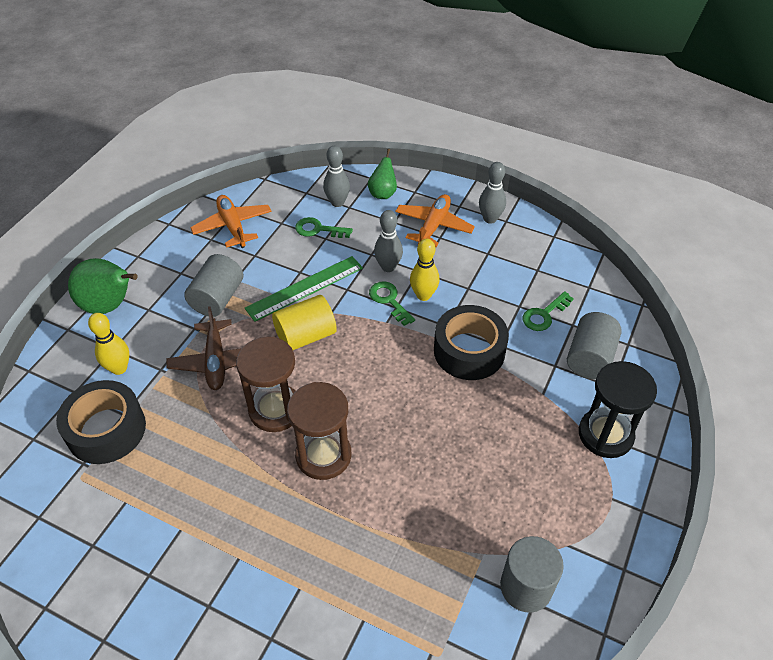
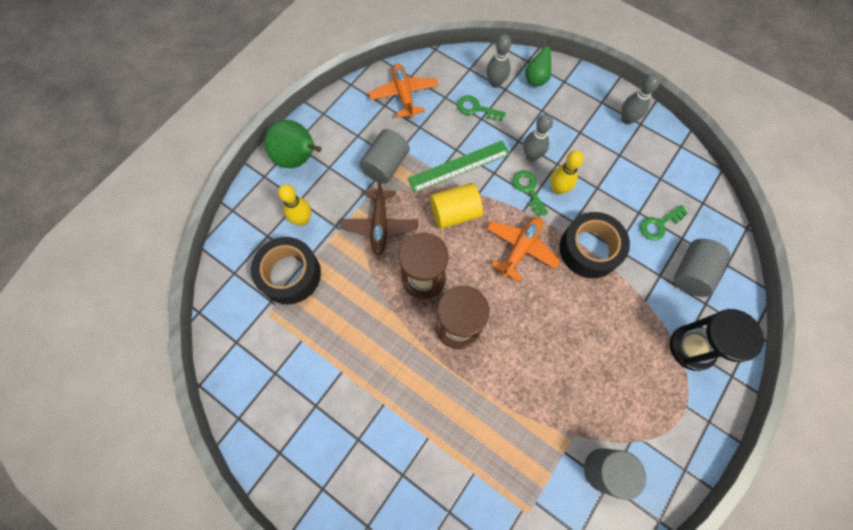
camera: 10 degrees right, 20 degrees up
(433, 226) = (576, 120): orange plane -> orange plane (520, 249)

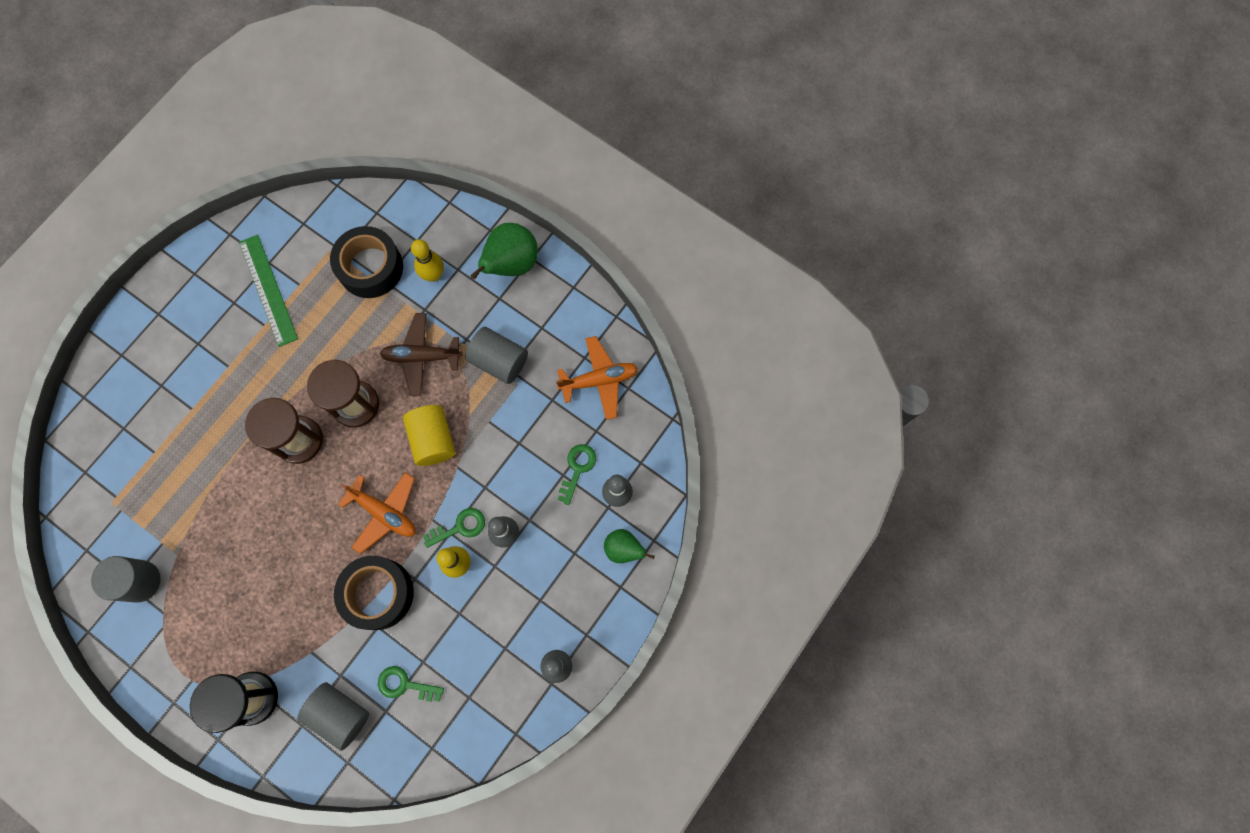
camera: 90 degrees right, 5 degrees up
(459, 166) = (495, 445): green ruler -> green ruler (268, 290)
(659, 224) = (405, 684): green key -> green key turned 45 degrees counterclockwise

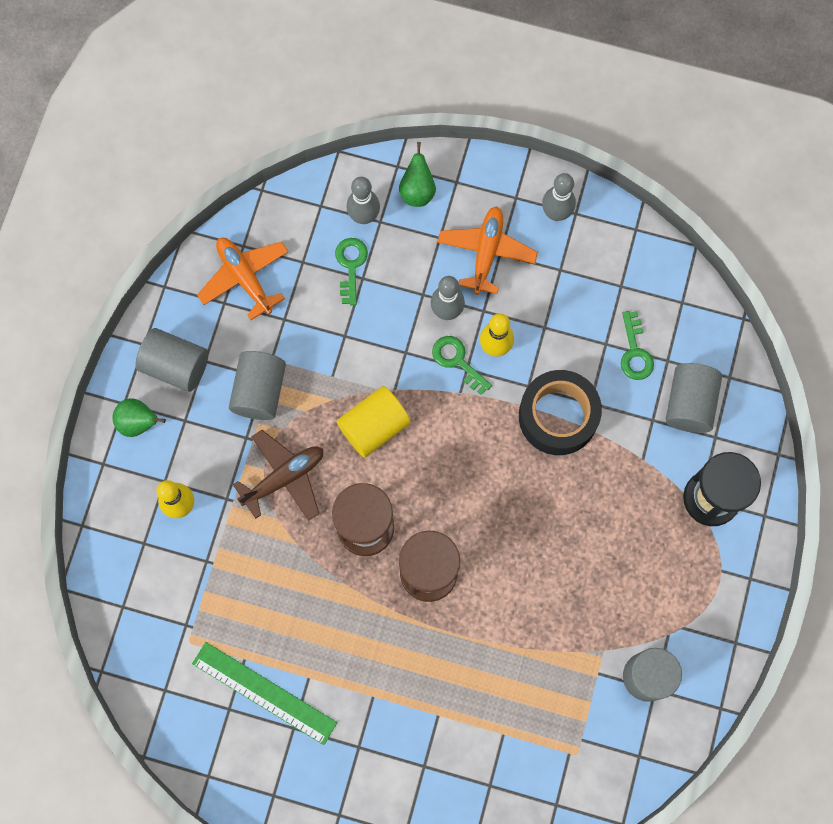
camera: 110 degrees left, 0 degrees up
(268, 290) = (264, 693): green ruler -> green ruler turned 75 degrees clockwise
(370, 267) = (195, 583): black tape -> none
(384, 513) = (472, 446): orange plane -> orange plane (486, 252)
(422, 357) = (284, 478): brown plane -> brown plane turned 105 degrees counterclockwise
(511, 264) = (139, 423): green pear -> green pear, size x0.60
(546, 305) = (176, 366): none -> grey cylinder
(577, 469) = (351, 265): green key -> green key turned 90 degrees clockwise

